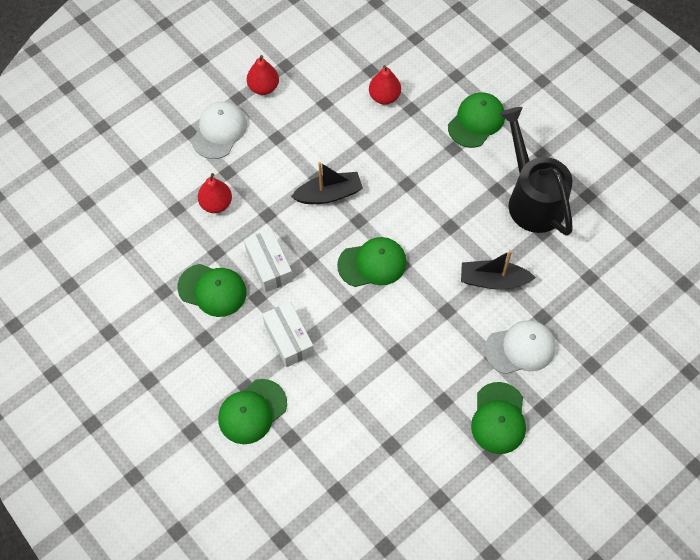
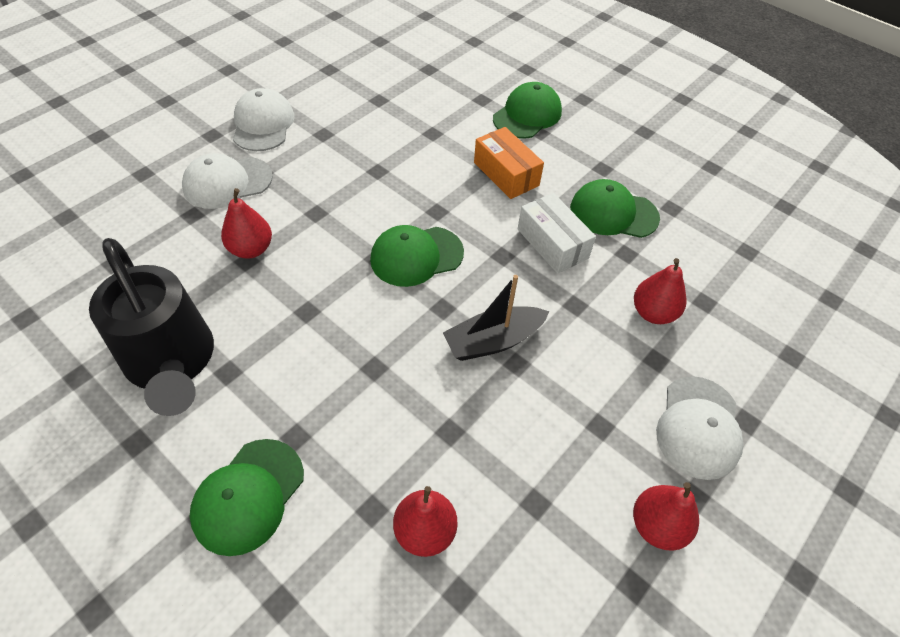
camera: 170 degrees right, 10 degrees down
(288, 339) = (506, 174): white box -> orange box
(493, 280) = (251, 249): black boat -> red pear
(498, 418) = (263, 124): green cap -> white cap

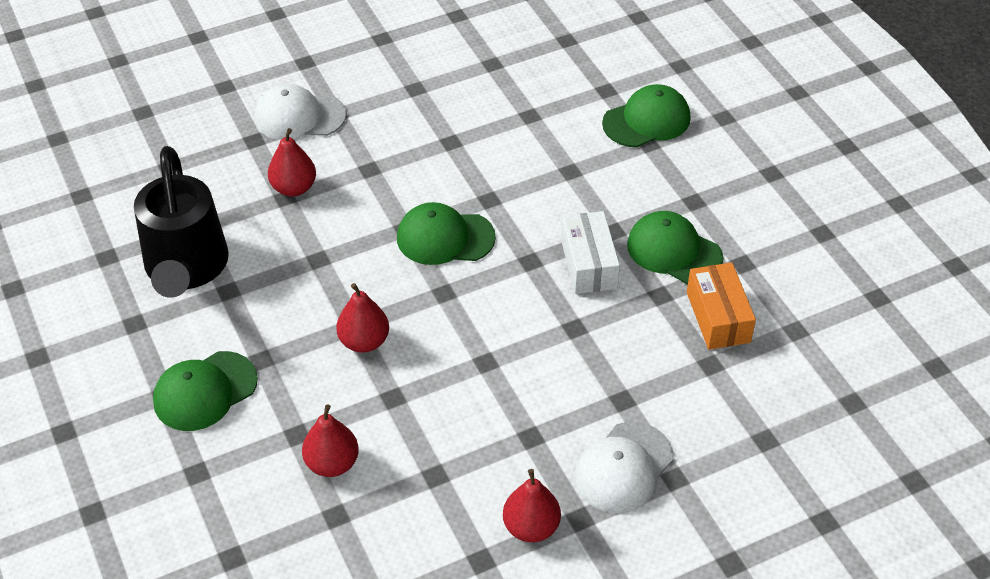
camera: 25 degrees right, 5 degrees down
(263, 124) = (360, 63): white cap -> none
(493, 341) = (475, 336): black boat -> none
(506, 174) = (583, 180): orange box -> orange box (718, 317)
(653, 313) = (649, 358): red pear -> red pear (364, 341)

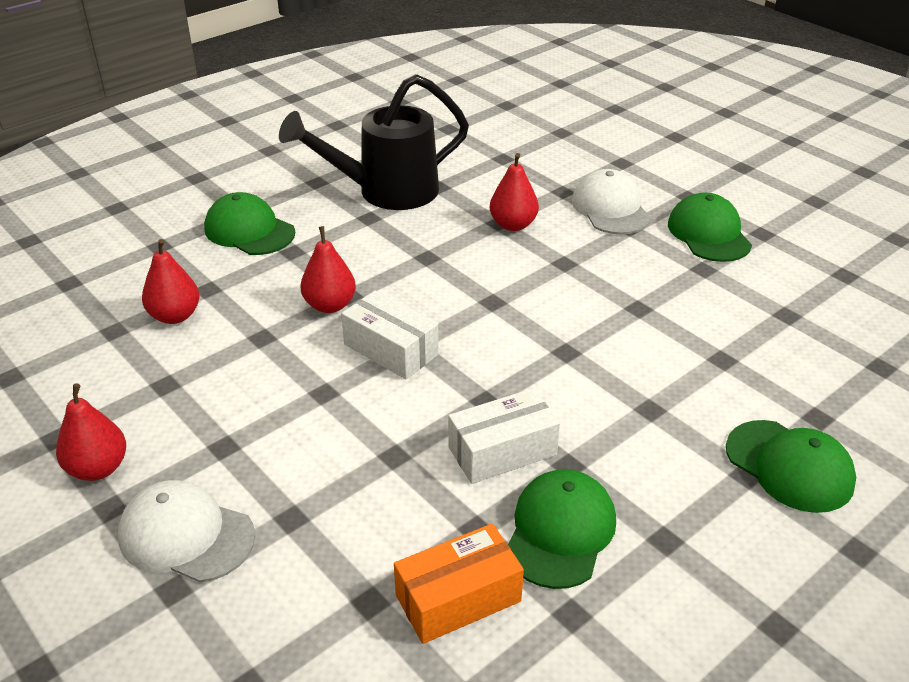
camera: 75 degrees right, 10 degrees down
(445, 238) = (492, 330): green cap -> green cap (709, 234)
(445, 308) = (391, 349): none -> white box

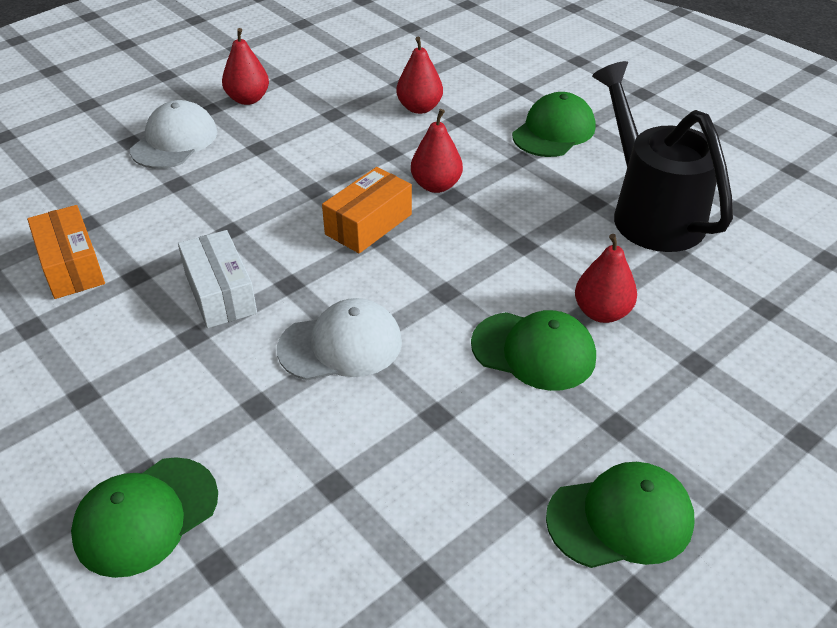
camera: 90 degrees right, 5 degrees up
(391, 349) = (368, 224): white box -> orange box
(560, 531) = (116, 325): green cap -> green cap (534, 351)
(610, 208) = (664, 410): white cap -> white cap (341, 345)

